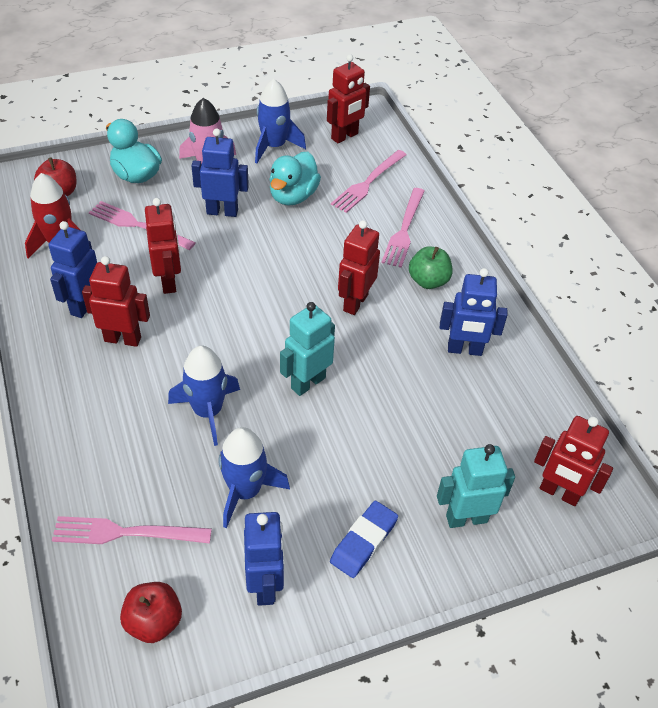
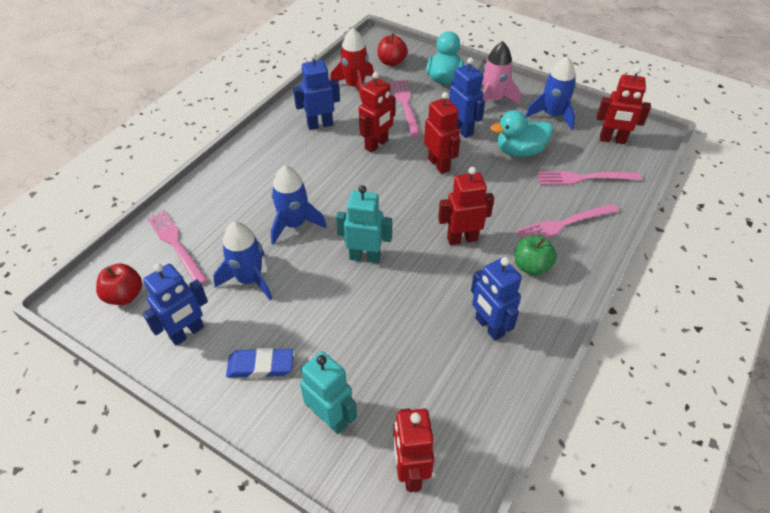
camera: 55 degrees right, 0 degrees up
(123, 339) = (312, 155): red robot -> red robot (439, 165)

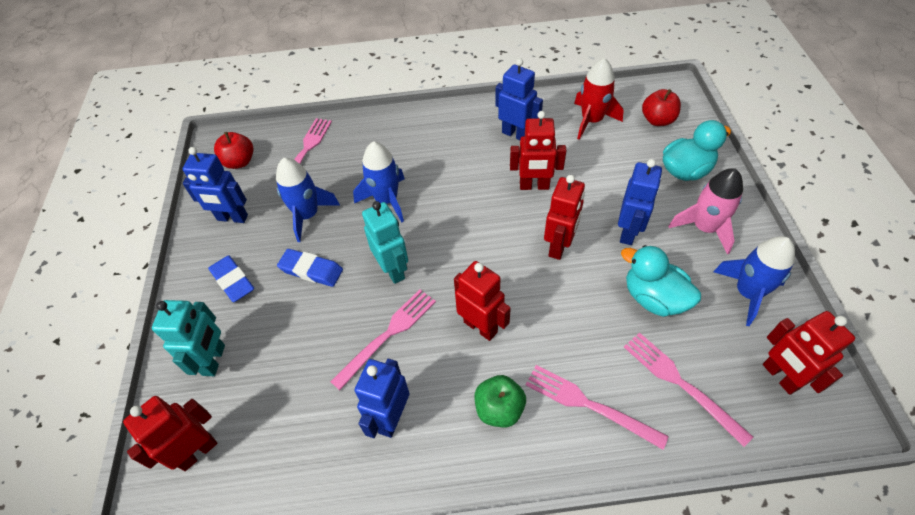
camera: 55 degrees right, 5 degrees up
(309, 306) = (311, 270): none -> blue eraser
(405, 105) = (610, 169): pink fork -> pink fork (388, 335)

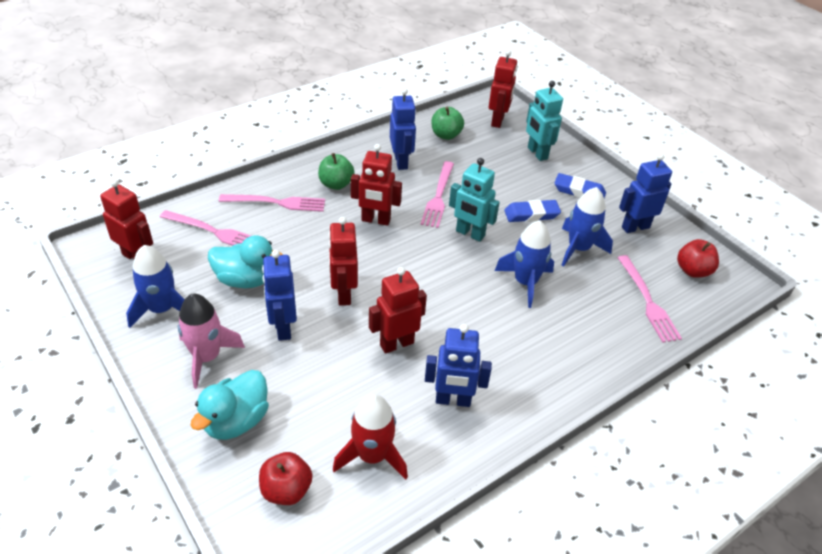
camera: 145 degrees right, 10 degrees down
(293, 451) = (446, 135): none -> green apple

